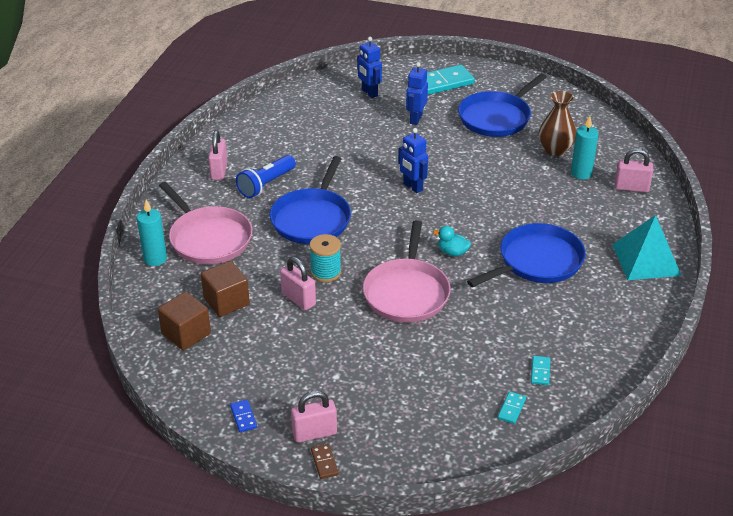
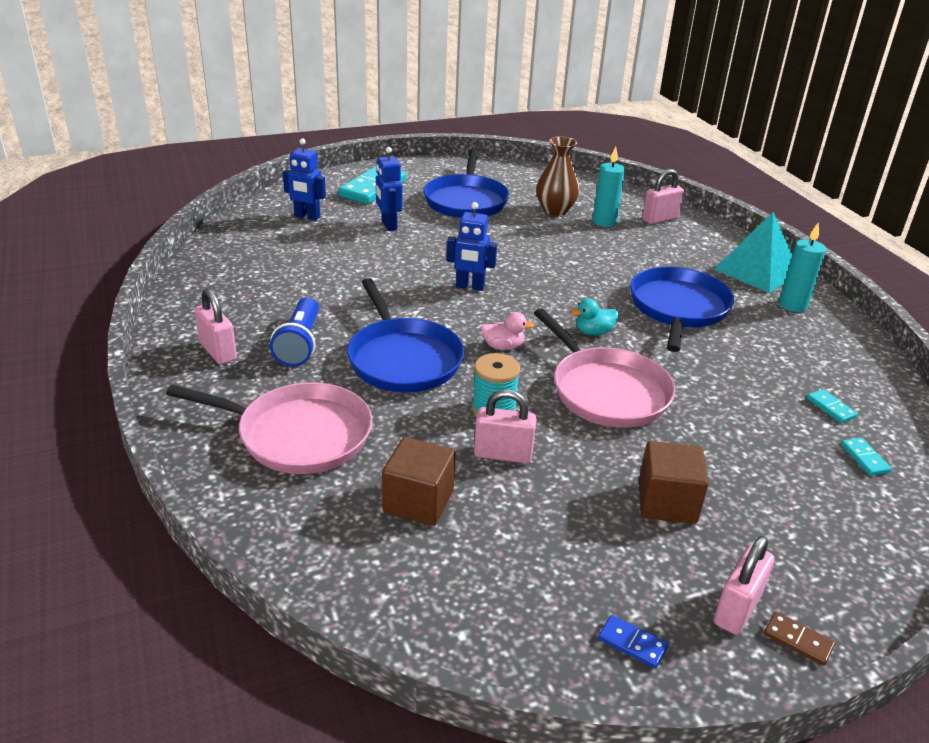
camera: 40 degrees left, 5 degrees down
(155, 259) = (251, 494): turquoise candle -> turquoise candle (793, 305)
(186, 334) = (416, 573): brown cube -> brown cube (667, 502)
(381, 237) = (503, 346): none -> pink duck

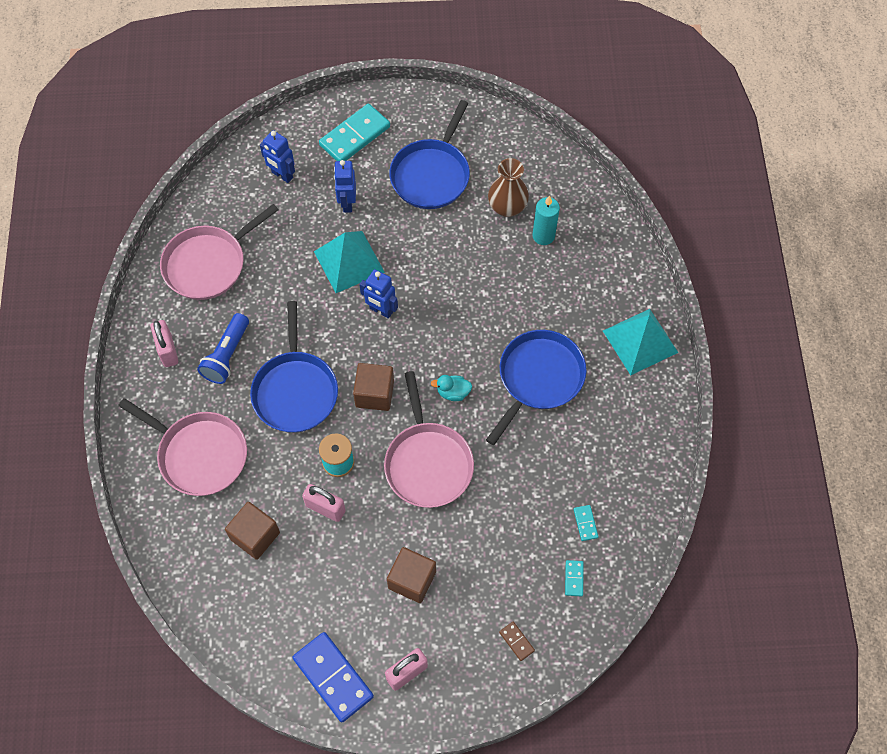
camera: 20 degrees right, 30 degrees up
(246, 281) = (208, 264): none -> pink pan
(412, 260) = (349, 261): none -> turquoise pyramid
(503, 346) = (374, 394): pink duck -> brown cube
(632, 643) = (333, 677): blue domino -> blue domino, size x2.26
(660, 219) = (598, 242): pink padlock -> none
(793, 305) = (640, 396): turquoise candle -> none
(798, 640) = (429, 704): brown domino -> brown domino (516, 641)

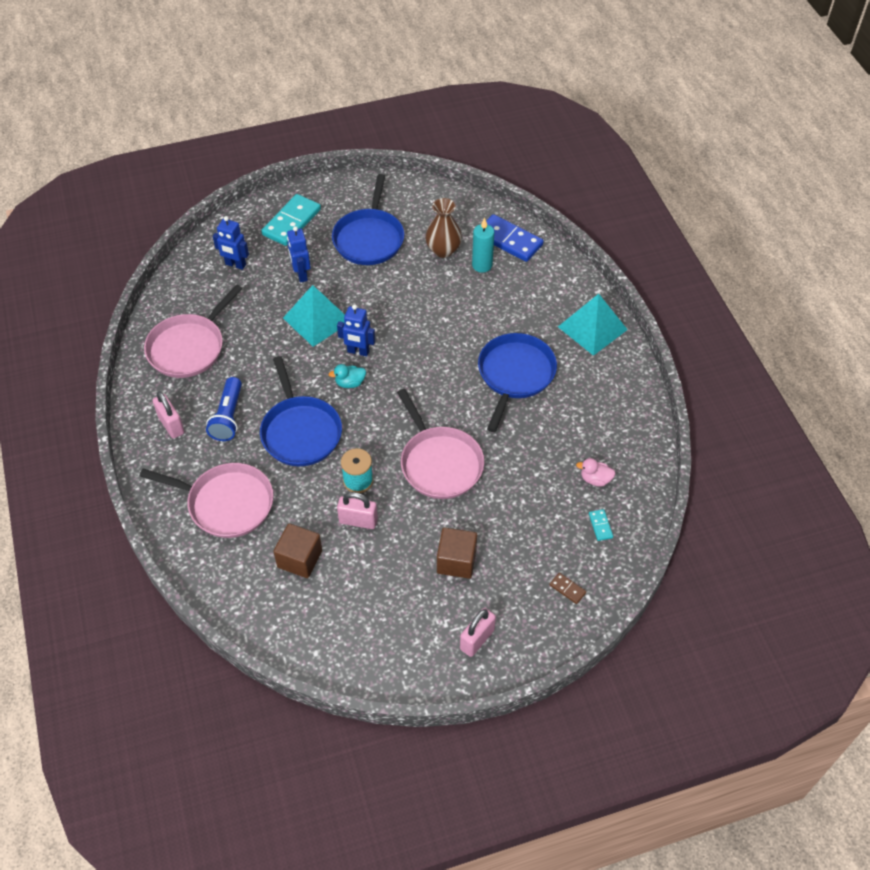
camera: 15 degrees left, 10 degrees down
(333, 677) = (410, 660): blue domino -> blue domino (509, 240)
(374, 394) = (373, 418): brown cube -> none
(453, 392) = (443, 402): turquoise duck -> turquoise duck (350, 383)
(585, 523) = (595, 479): turquoise domino -> pink duck

